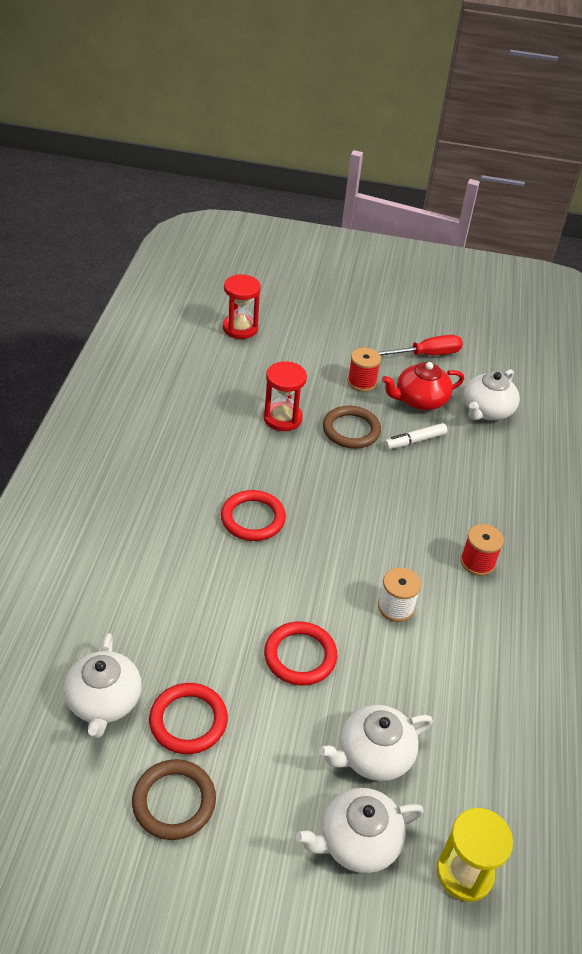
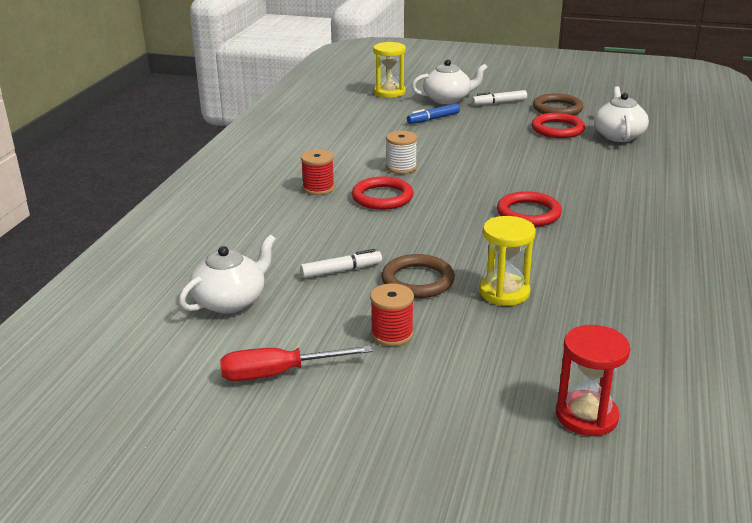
camera: 170 degrees left, 15 degrees down
(269, 826) = (499, 103): none -> white marker
(282, 418) = (504, 292): red hourglass -> yellow hourglass
(300, 656) = (481, 149): red ring -> red ring (382, 197)
(373, 755) = (433, 119): white teapot -> blue marker
(420, 400) = (316, 312): red teapot -> none

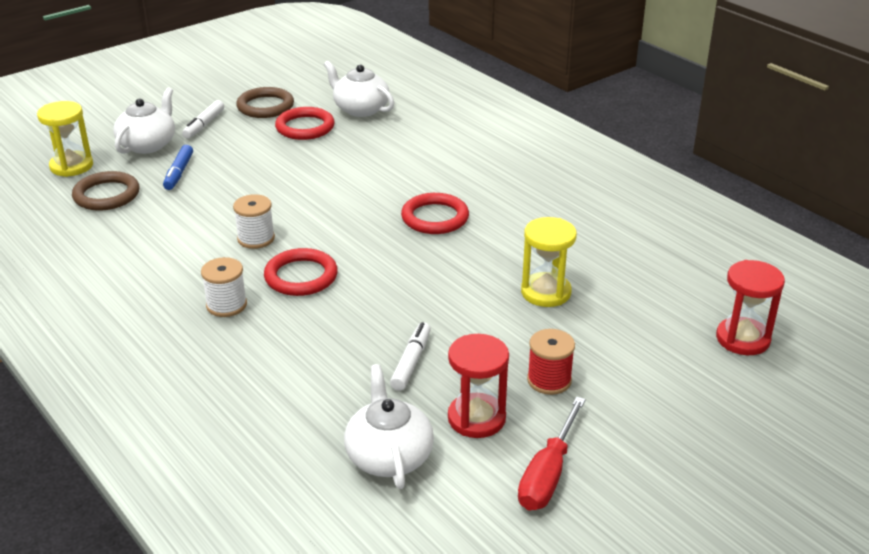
camera: 55 degrees left, 5 degrees up
(309, 319) = (476, 418): none -> red hourglass
(318, 188) = (226, 305): red spool -> white spool
(417, 280) = (478, 327): brown ring -> brown ring (106, 195)

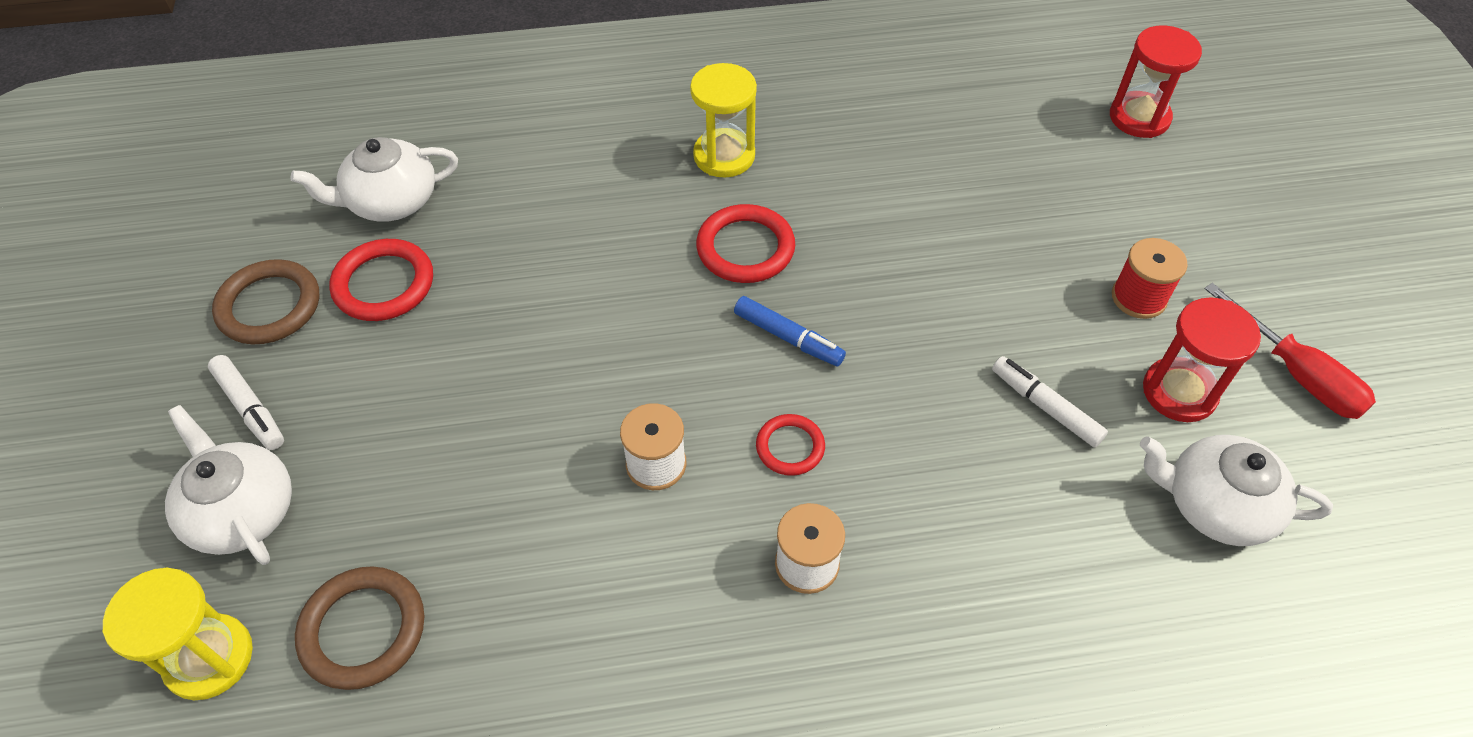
camera: 60 degrees left, 20 degrees up
(178, 173) = (379, 498): blue marker -> blue marker (788, 338)
(301, 276) = (790, 447): red ring -> red ring, size x0.61
(546, 292) = (973, 222): yellow hourglass -> yellow hourglass (724, 156)

